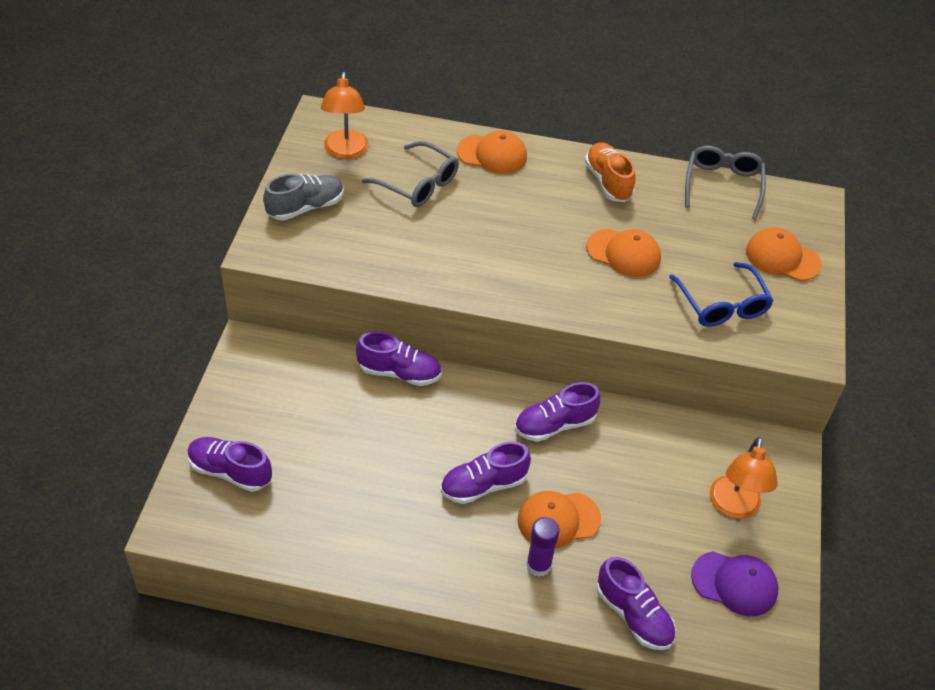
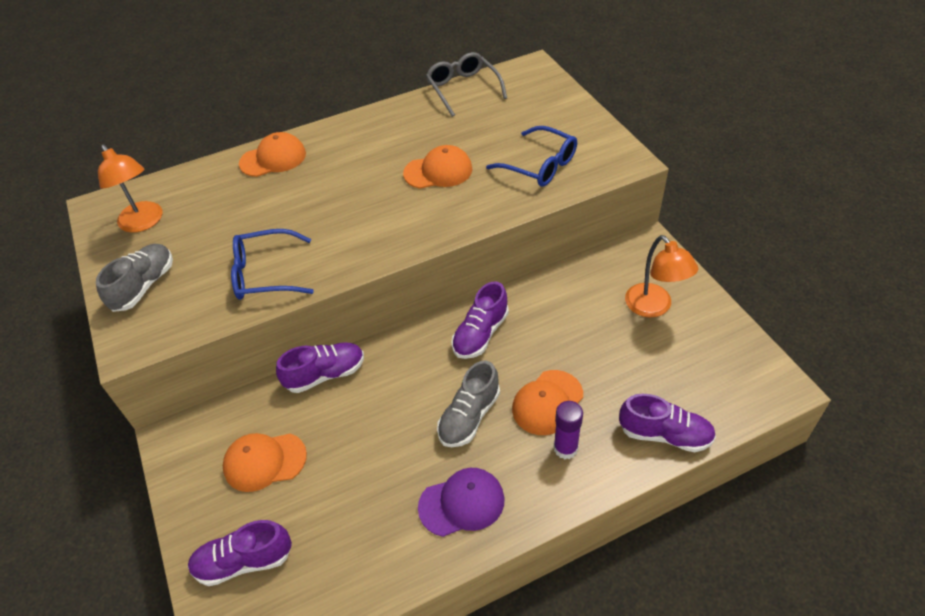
camera: 30 degrees left, 0 degrees up
(402, 255) = (265, 274): none -> blue glasses
(418, 184) = (230, 212): grey glasses -> none
(483, 485) = (469, 417): purple shoe -> grey shoe
(608, 182) = (380, 130): orange shoe -> none
(734, 583) = (705, 360): purple cap -> purple cap (462, 503)
(782, 257) = (548, 112): orange cap -> orange cap (264, 461)

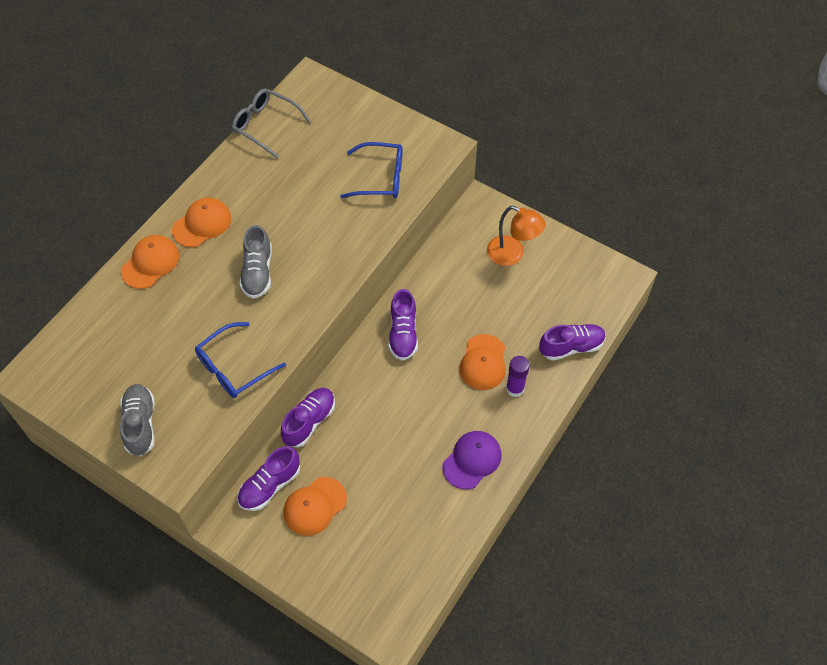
camera: 35 degrees left, 10 degrees up
(144, 223) = (86, 372): orange lamp -> none
(244, 561) = (354, 576): purple shoe -> purple shoe (270, 485)
(438, 171) = (303, 216): orange cap -> orange cap (202, 224)
(469, 417) = (437, 399): grey shoe -> grey shoe (257, 272)

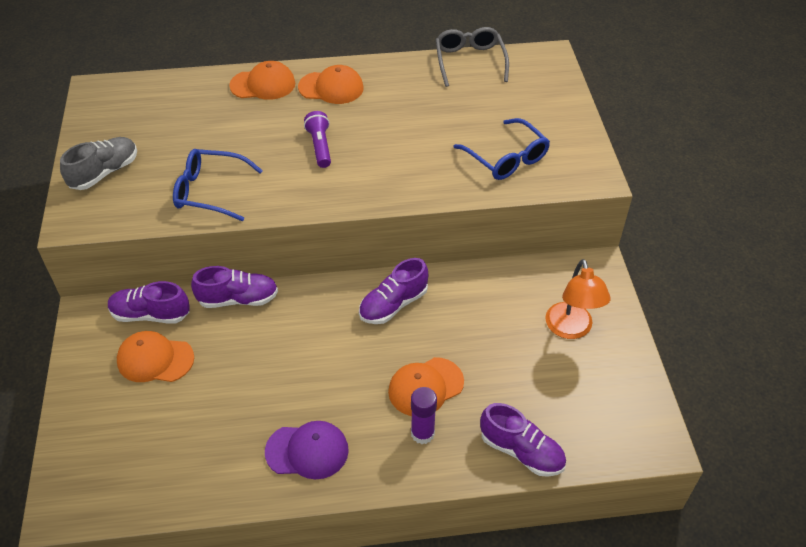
camera: 50 degrees right, 10 degrees down
(257, 272) = (320, 146): grey shoe -> purple flashlight

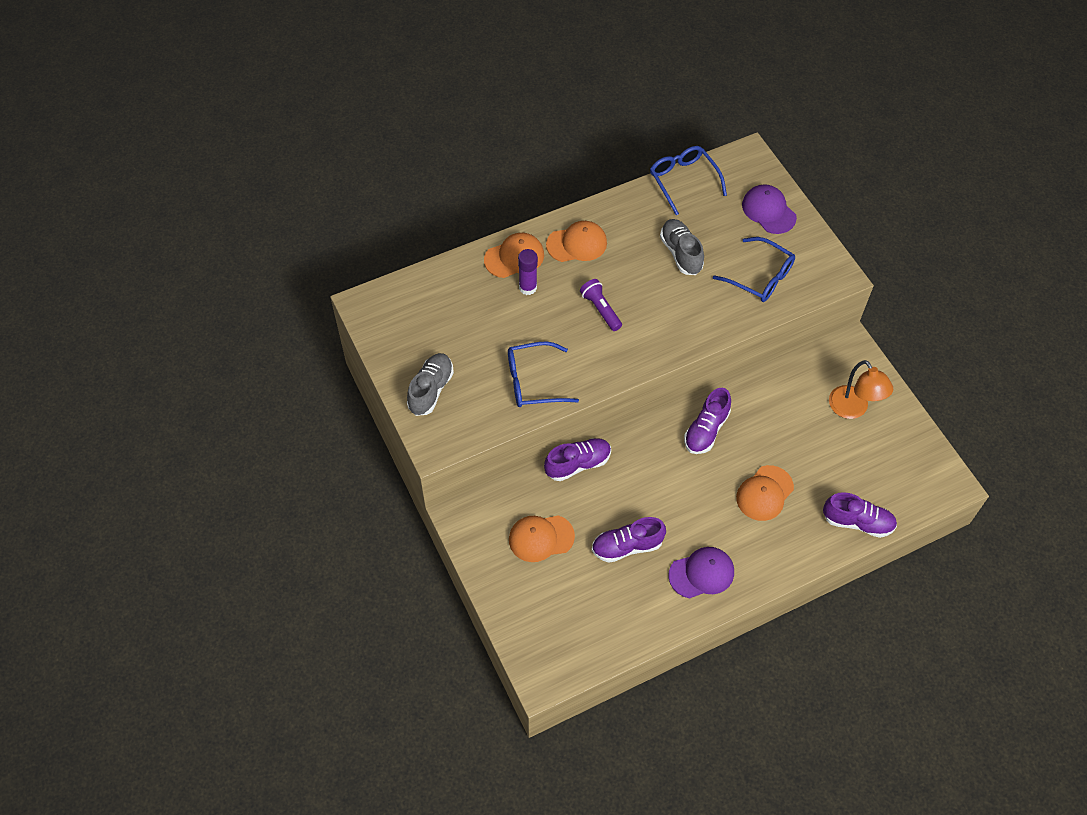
camera: 20 degrees left, 10 degrees up
(150, 314) = (513, 500): purple shoe -> purple shoe (627, 546)
(422, 433) = (780, 532): purple glue stick -> purple glue stick (528, 287)
(432, 119) = (681, 253): none -> grey shoe
(469, 61) = (683, 181): grey glasses -> blue glasses
(546, 104) = (768, 211): none -> purple cap

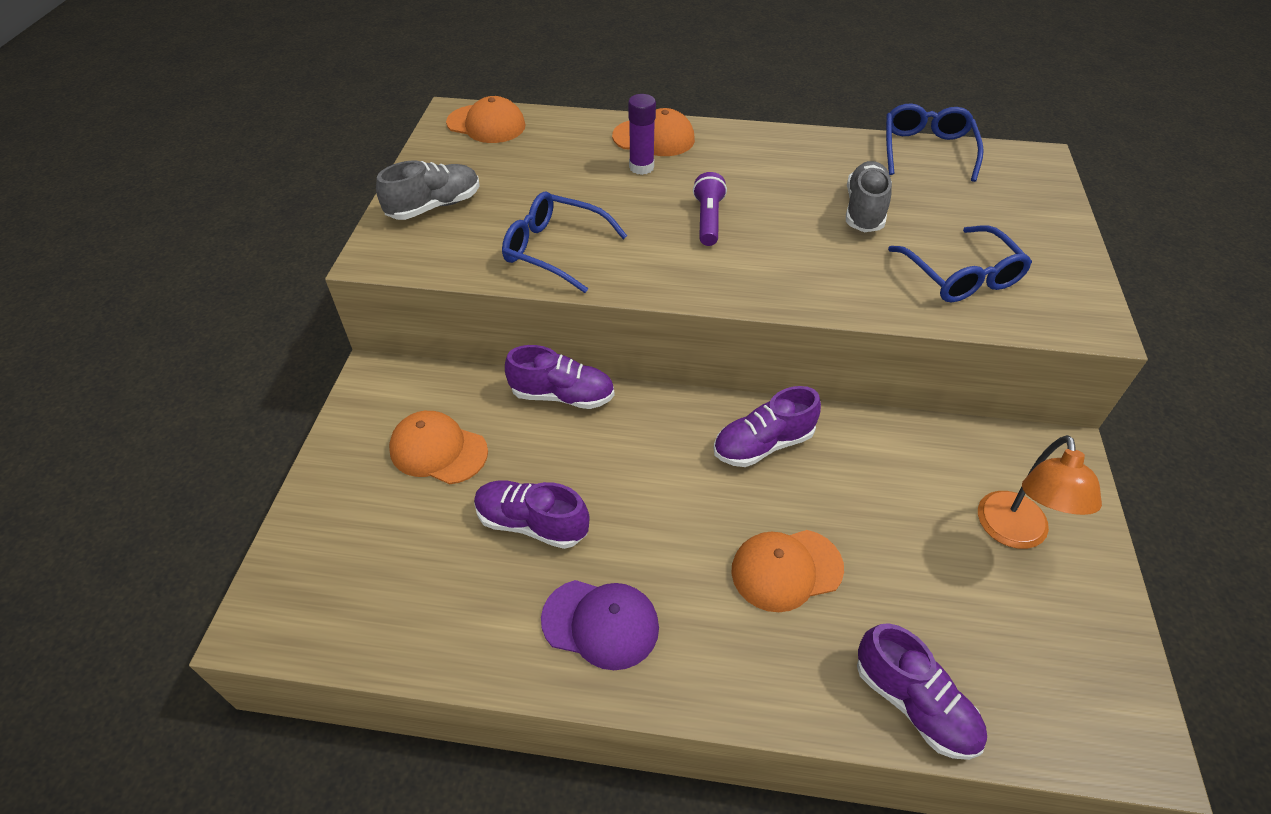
camera: 35 degrees right, 10 degrees down
(577, 244) = (738, 154): orange cap -> orange cap (486, 124)
(768, 211) = (1027, 217): purple cap -> none

